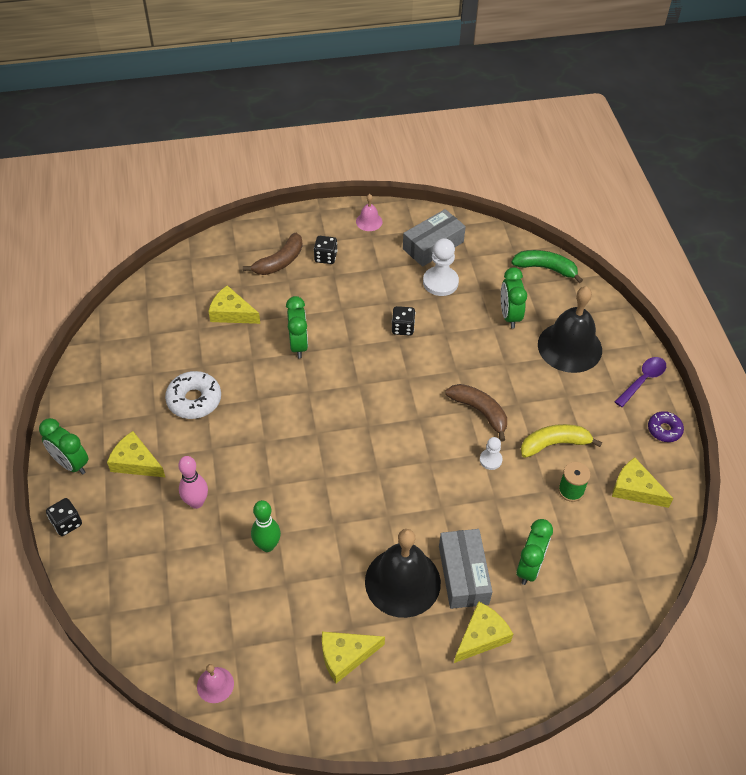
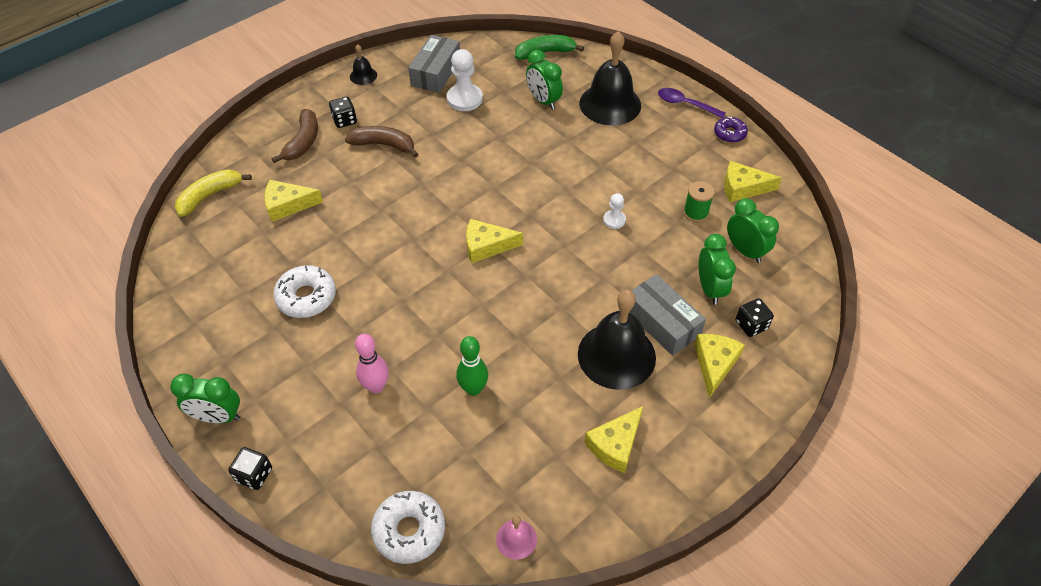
camera: 30 degrees left, 0 degrees up
(136, 462) = (287, 381): yellow cheese -> yellow cheese (486, 246)
(143, 630) = (409, 530): none -> white donut
(298, 345) = (374, 204): green clock -> green clock (745, 251)
(369, 221) = (363, 76): pink bell -> black bell
(402, 328) = (459, 149): black dice -> black dice (751, 325)
(480, 412) = (576, 186): brown banana -> brown banana (384, 145)
(554, 444) = (655, 183): yellow banana -> yellow banana (210, 196)
(642, 380) = (685, 104): purple spoon -> purple spoon turned 75 degrees counterclockwise

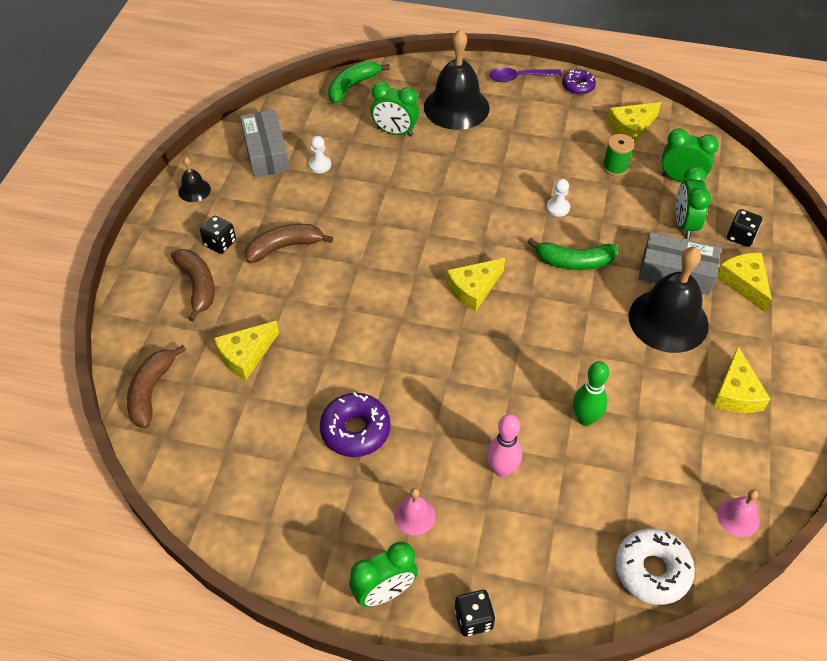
camera: 35 degrees left, 0 degrees up
(210, 196) = (151, 391): yellow banana -> brown banana
(286, 379) = (414, 516): none -> pink bell
(306, 297) = (355, 430): white donut -> purple donut
(464, 99) = (320, 165): white pawn -> white pawn, size x0.56
(585, 268) = (574, 262): none -> green banana
(709, 289) = (684, 224): green clock -> green clock turned 135 degrees counterclockwise

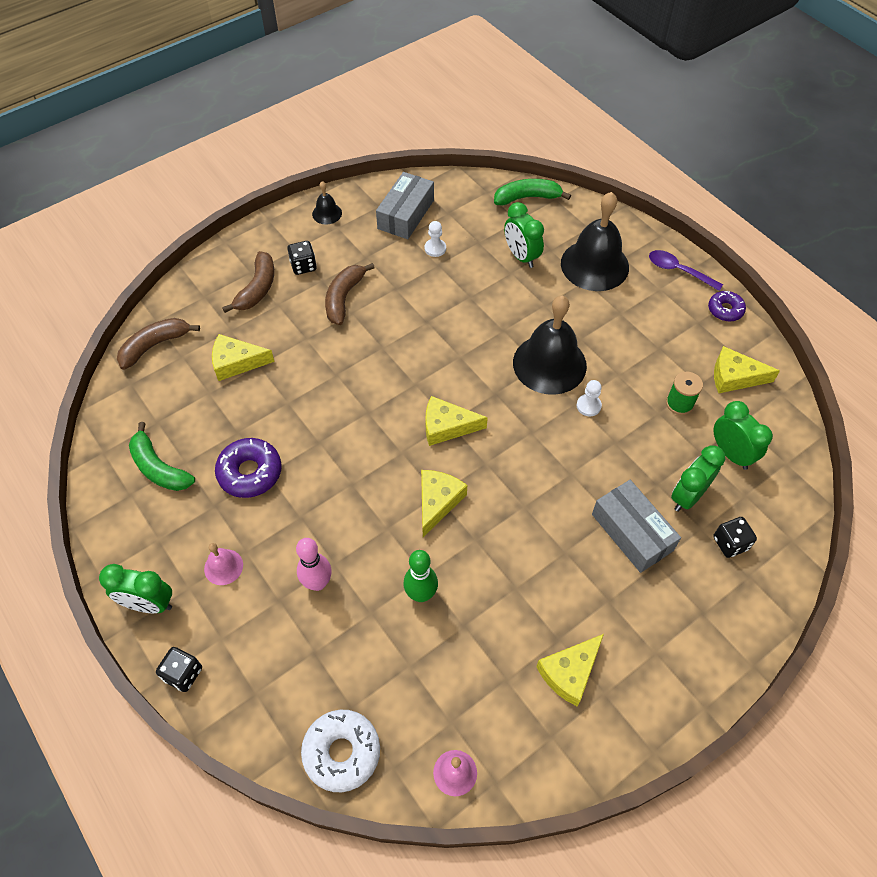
camera: 40 degrees right, 5 degrees up
(284, 247) = (344, 298): brown banana -> brown banana turned 90 degrees counterclockwise
(574, 262) = (552, 461): green banana -> green banana (159, 468)
(668, 320) = (579, 567): black bell -> black bell (549, 364)
(744, 283) = (686, 586): yellow cheese -> yellow cheese (438, 502)

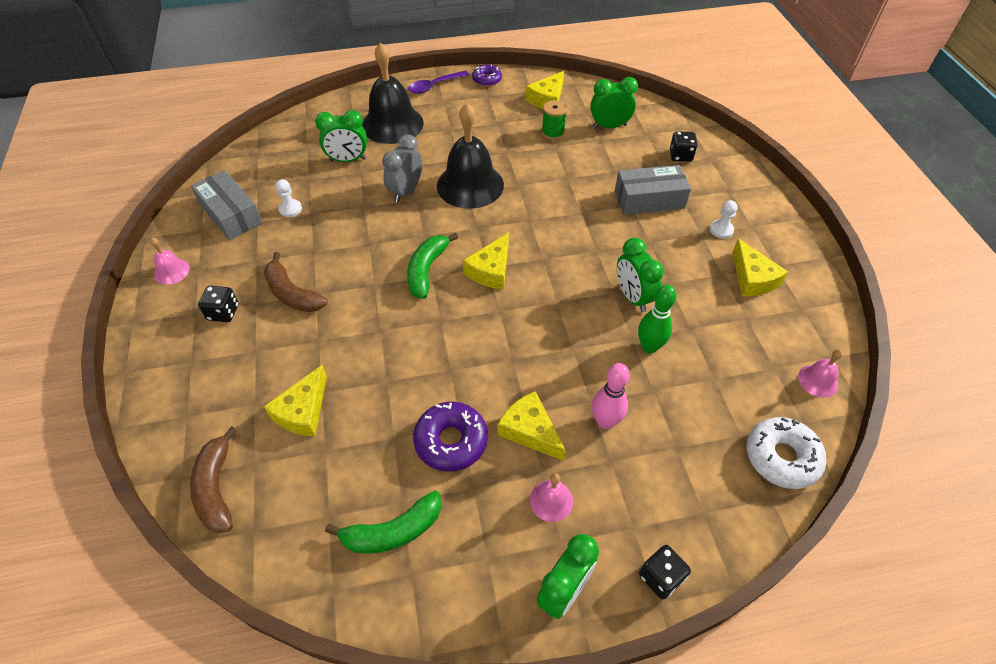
camera: 65 degrees left, 5 degrees down
(257, 288) = (219, 361): brown banana -> none
(327, 213) = (172, 271): black bell -> pink bell
(438, 502) = (564, 303): yellow cheese -> yellow cheese (530, 430)
(508, 318) = (406, 191): none -> grey clock
(527, 197) = (288, 133): green banana -> green banana (426, 270)
(588, 406) = (525, 179): white pawn -> white pawn (721, 230)
(688, 496) = (633, 160): green clock -> green clock (633, 297)

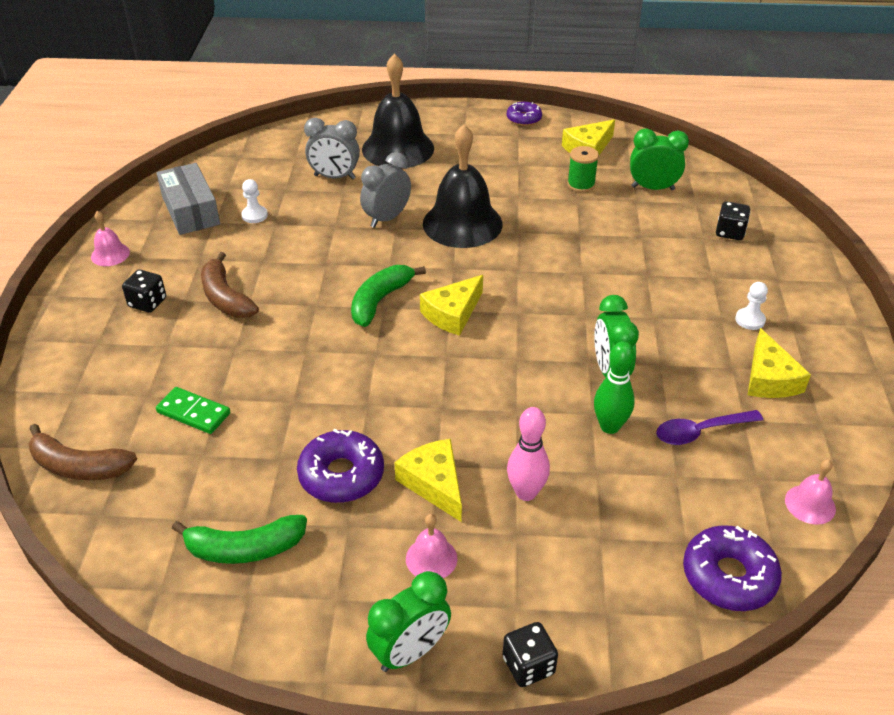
camera: 15 degrees right, 10 degrees down
(216, 488) = (79, 466): brown banana -> brown banana turned 75 degrees counterclockwise
(302, 411) = (194, 412): yellow cheese -> green domino
(347, 160) = (334, 177): green clock -> grey clock
(434, 86) = (460, 117): purple spoon -> purple spoon (700, 432)
(649, 199) = (671, 272): grey box -> none
(781, 457) = (728, 576): white donut -> purple donut

